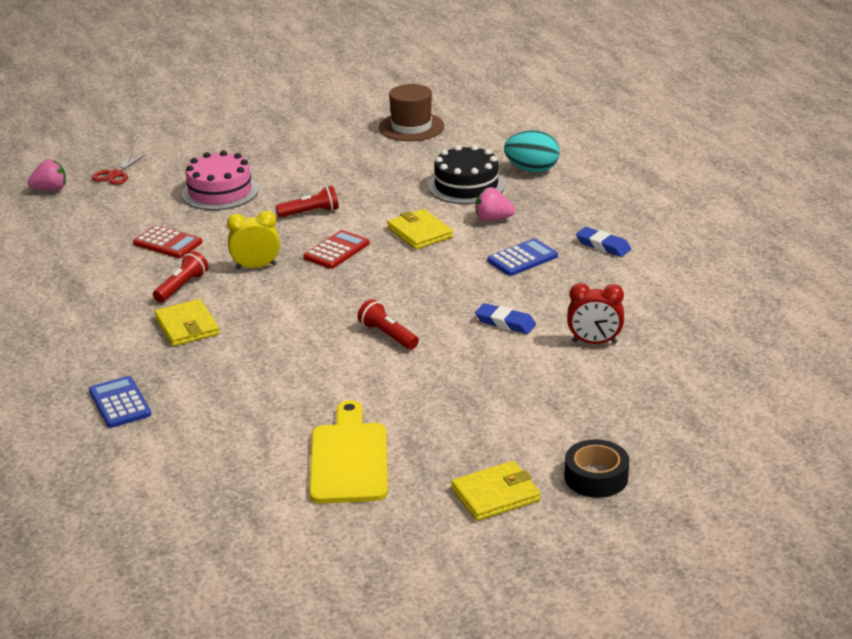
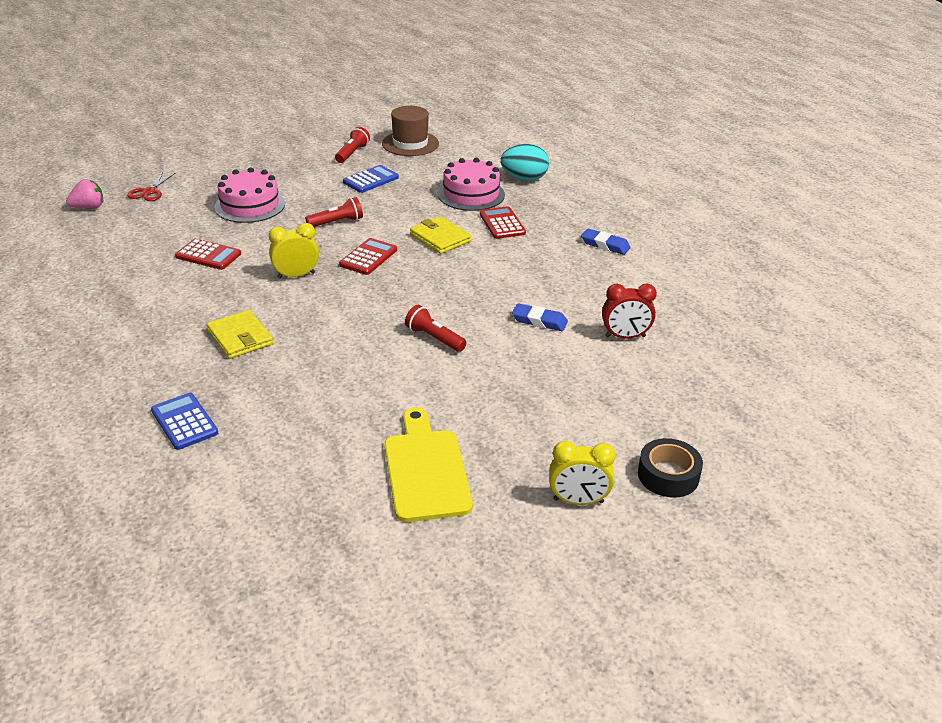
camera: 10 degrees left, 5 degrees up
(182, 287) = (229, 298): red flashlight -> red flashlight (352, 153)
(466, 186) = (471, 194): black cake -> pink cake
(493, 219) = (502, 223): pink strawberry -> red calculator
(495, 495) = (578, 501): yellow wallet -> yellow clock
(522, 258) = (538, 259): blue calculator -> blue calculator (371, 180)

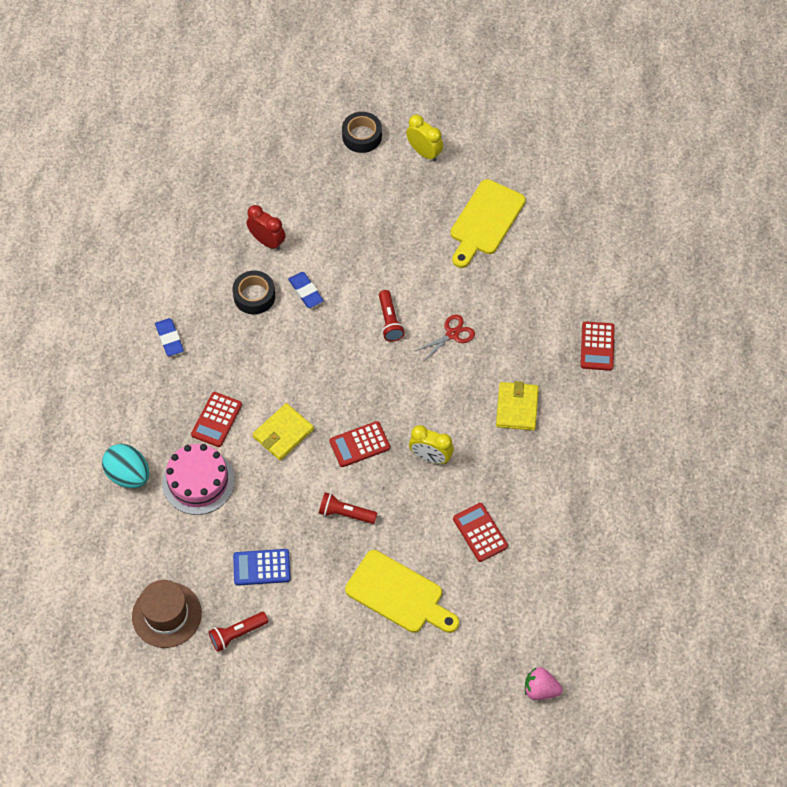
camera: 140 degrees left, 25 degrees up
(149, 192) = (472, 685): red scissors -> red scissors (452, 334)
(184, 422) = (597, 346): blue calculator -> red calculator
(250, 205) = (398, 594): pink cake -> yellow cutting board
(440, 238) = (283, 433): yellow wallet -> yellow wallet turned 45 degrees clockwise
(579, 297) = (254, 296): none -> black tape

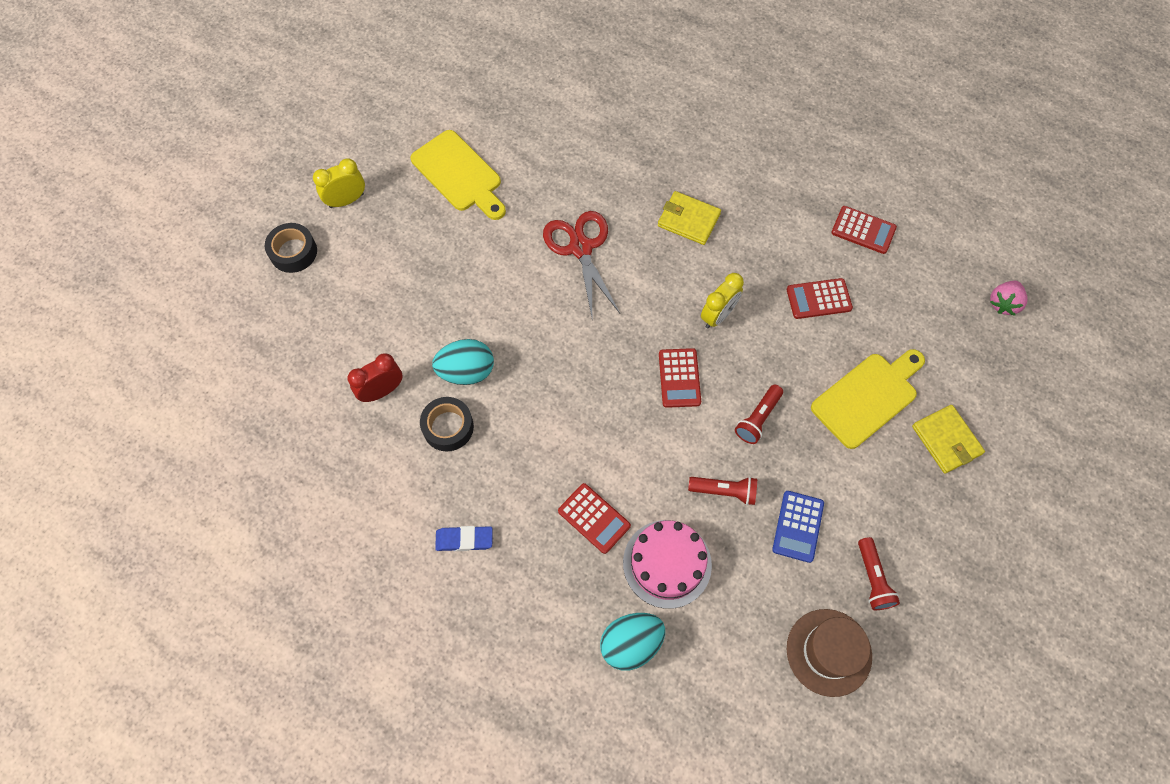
camera: 70 degrees left, 5 degrees up
(283, 433) = (637, 451): yellow wallet -> yellow wallet (946, 440)
(305, 291) = (466, 371): blue eraser -> turquoise egg
(389, 321) = (540, 301): red flashlight -> red flashlight (724, 491)
(452, 334) = (580, 248): red scissors -> red scissors, size x1.74
(597, 346) = (646, 130): red calculator -> red calculator (863, 230)

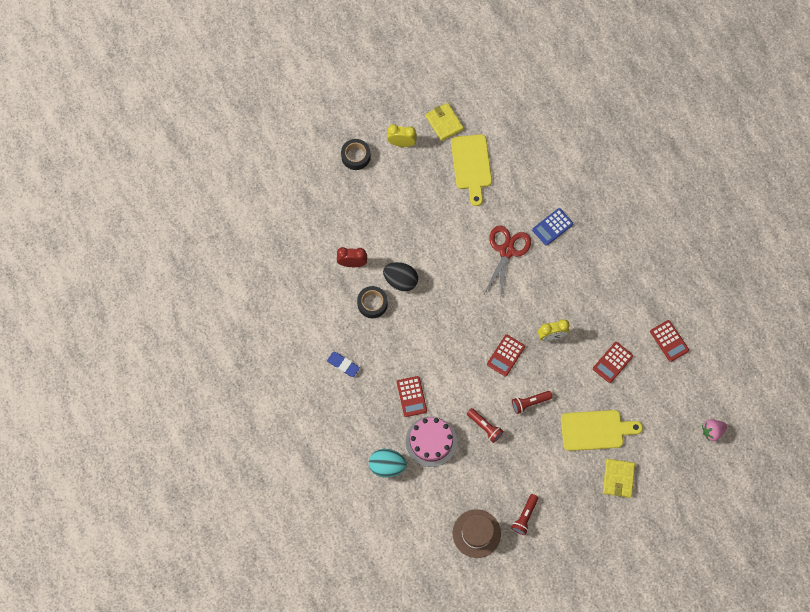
camera: 35 degrees right, 5 degrees up
(466, 371) = (400, 280): turquoise egg -> black egg
(688, 220) = (577, 272): yellow wallet -> yellow wallet (444, 123)
(797, 526) = (508, 468): blue calculator -> blue calculator (552, 227)
(818, 299) = (612, 362): red calculator -> red calculator turned 75 degrees counterclockwise

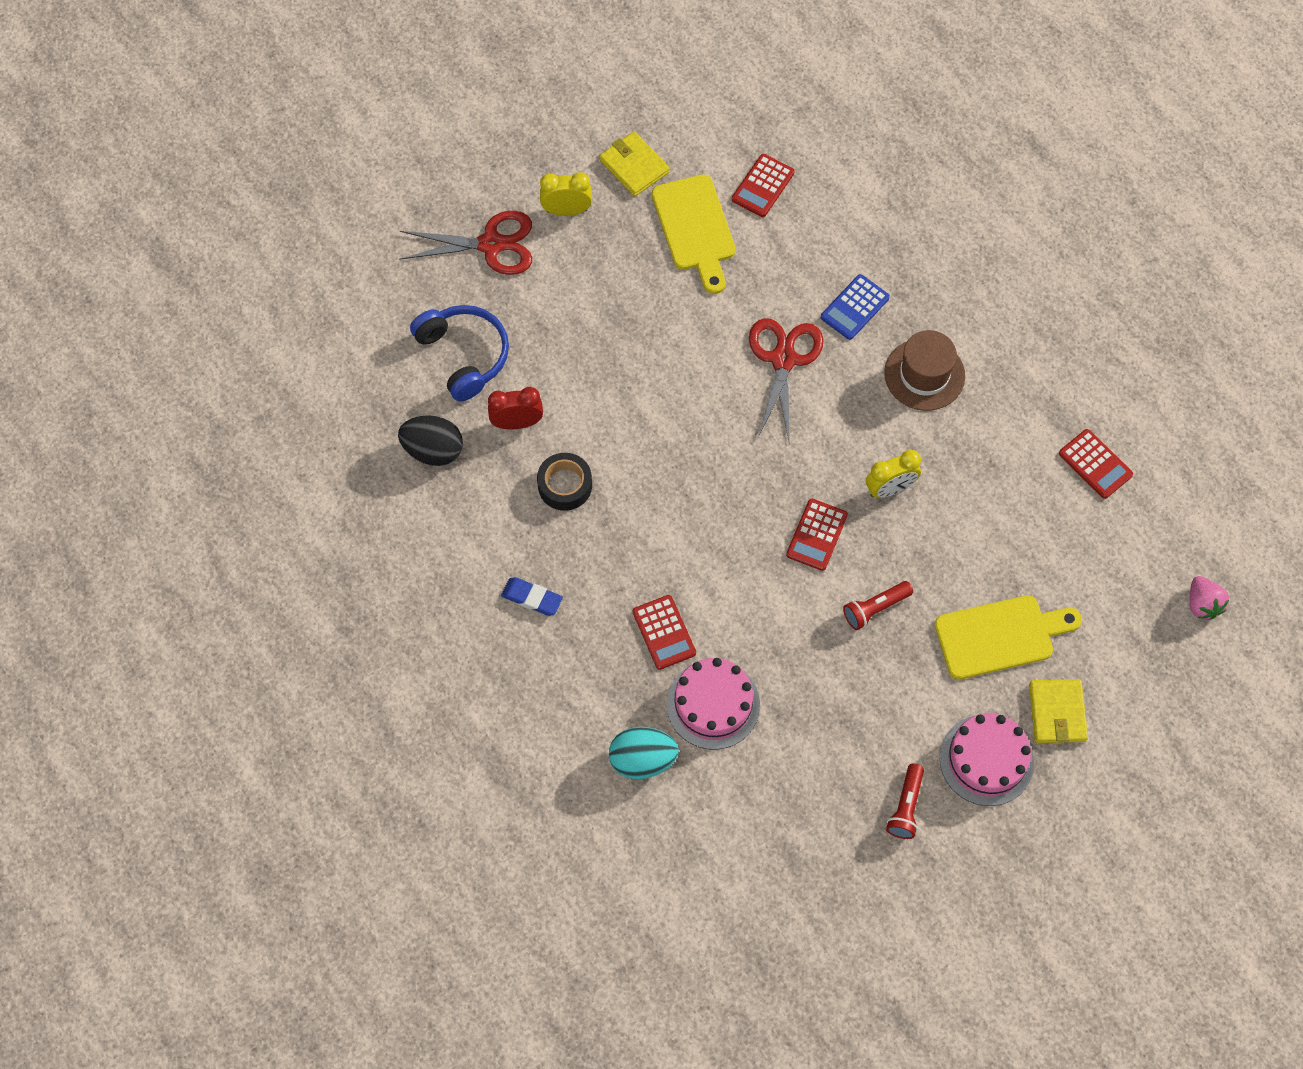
camera: 10 degrees left, 5 degrees down
(330, 219) = (464, 355): none -> blue headphones
(356, 156) = (491, 244): black tape -> red scissors
(400, 280) = (607, 438): black egg -> black egg (433, 450)
(476, 533) = (825, 851): brown hat -> brown hat (924, 374)
(485, 427) = (804, 663): red flashlight -> none
(574, 498) = (986, 760): none -> pink cake
(612, 362) = (1005, 516): red calculator -> red calculator (762, 186)
(712, 431) = (1202, 604): pink strawberry -> pink strawberry turned 75 degrees counterclockwise

